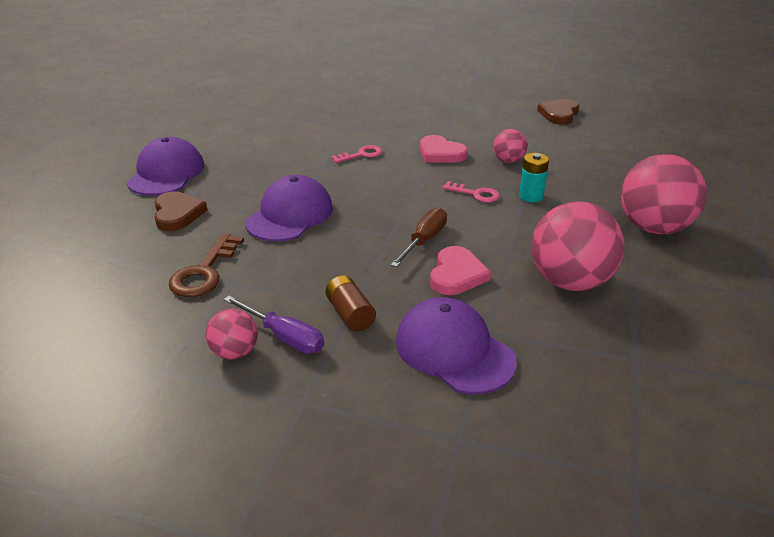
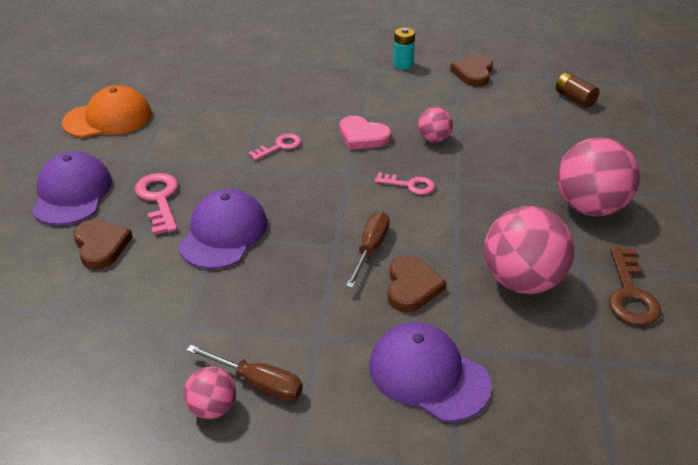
camera: 10 degrees left, 5 degrees up
(204, 272) = (153, 315): brown key -> brown key (630, 293)
(216, 123) = (108, 118): none -> orange cap
(240, 184) = (159, 199): none -> pink key
(284, 337) = (258, 383): purple screwdriver -> brown screwdriver
(350, 314) = (317, 347): brown battery -> brown battery (574, 98)
(456, 275) = (412, 286): pink heart -> brown heart
(531, 196) = (465, 182): turquoise battery -> turquoise battery (403, 64)

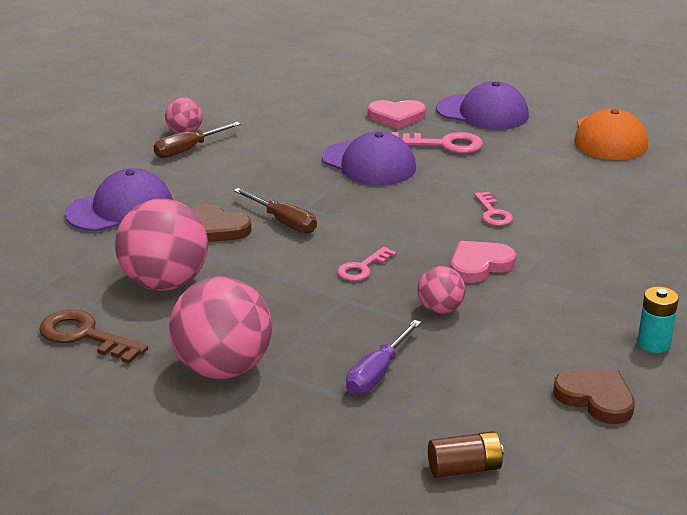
camera: 115 degrees right, 10 degrees down
(101, 246) = (396, 117): brown heart -> pink heart
(526, 145) = (377, 373): none -> purple screwdriver

